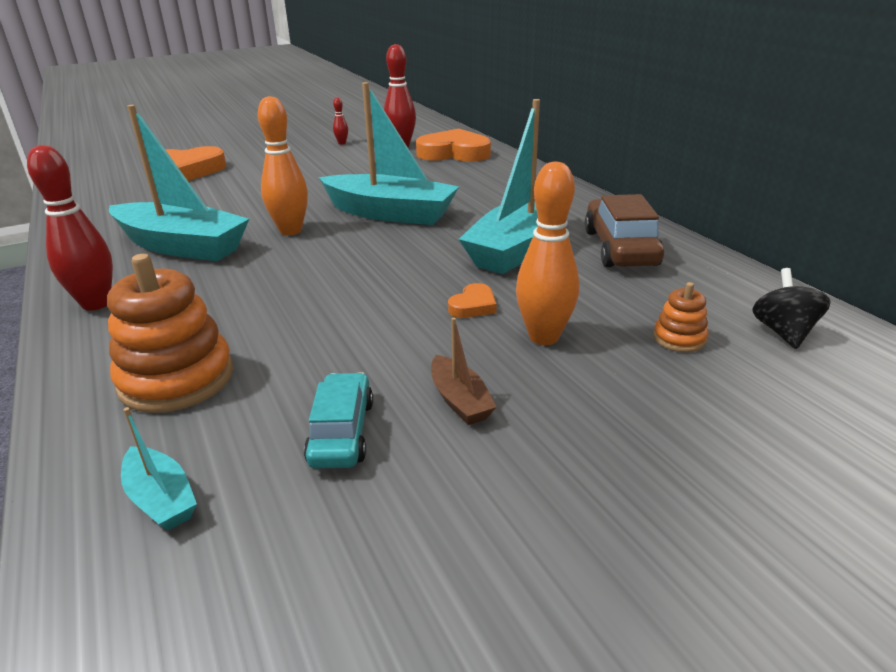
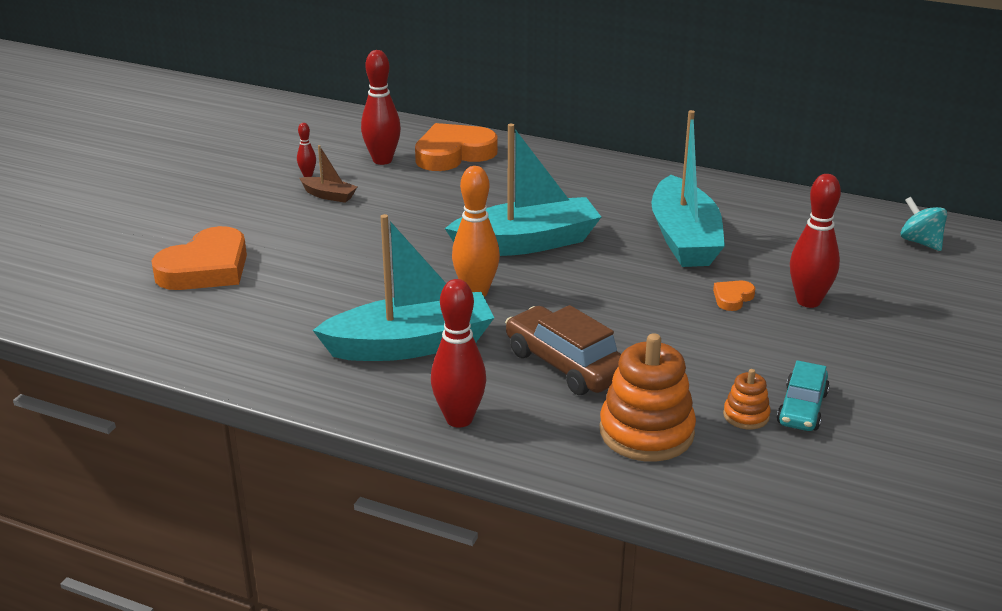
camera: 40 degrees left, 0 degrees up
(161, 499) = (779, 487): turquoise boat -> none
(342, 432) = (802, 408): turquoise car -> turquoise car turned 120 degrees counterclockwise
(460, 400) = (829, 361): brown boat -> brown boat (329, 195)
(473, 306) = (732, 298): orange heart -> orange heart turned 135 degrees counterclockwise
(544, 337) = (808, 301): orange bowling pin -> red bowling pin
(620, 248) = (748, 212): brown car -> brown car (566, 365)
(679, 338) = (878, 269): orange stacking toy -> orange stacking toy (746, 416)
(783, 332) = (920, 242): black spinning top -> turquoise spinning top

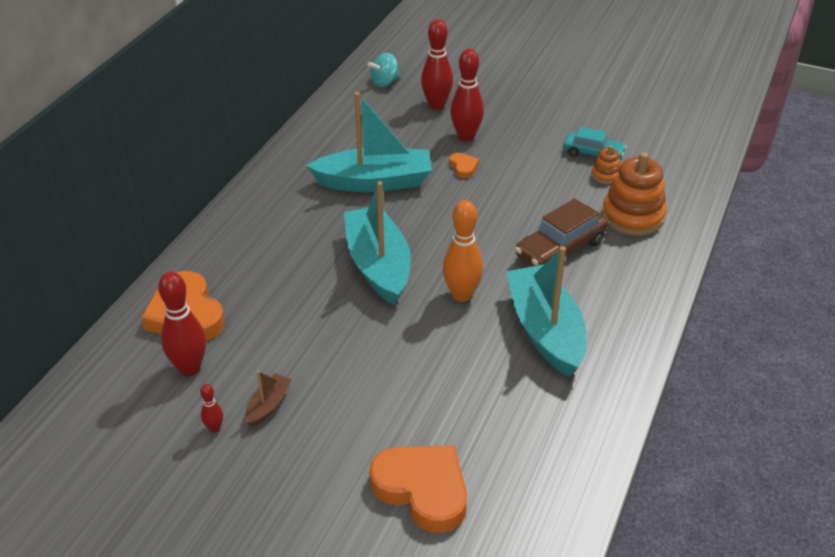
camera: 90 degrees left, 10 degrees up
(459, 419) = (638, 301): red bowling pin -> red bowling pin (436, 105)
(732, 298) = (463, 167): orange heart -> orange heart turned 150 degrees counterclockwise

